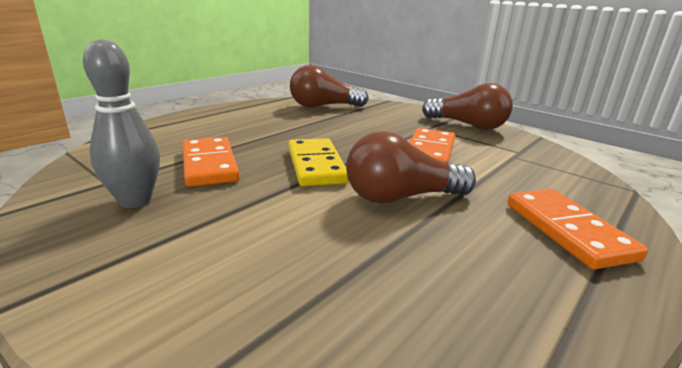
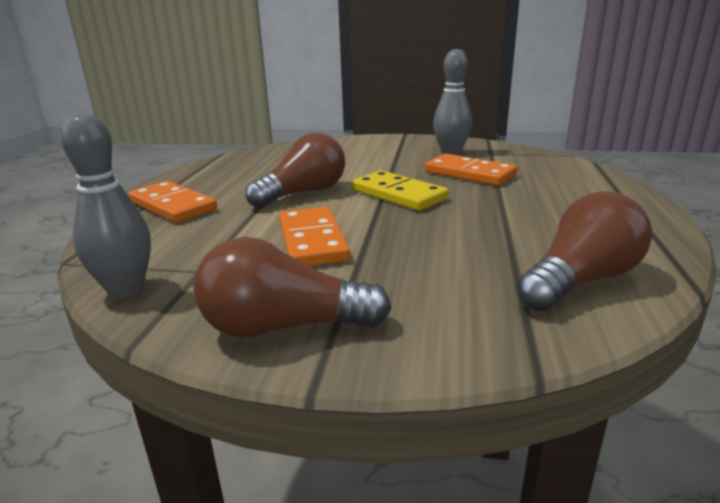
camera: 150 degrees right, 0 degrees up
(562, 158) = (126, 289): none -> grey bowling pin

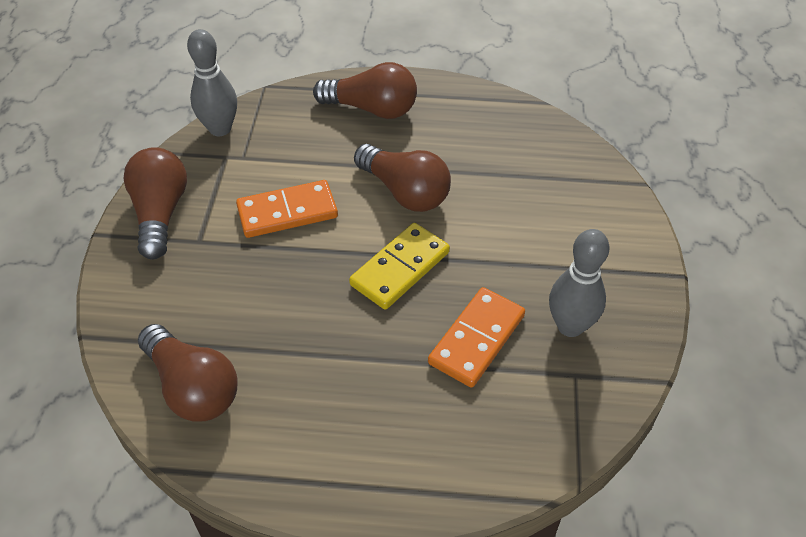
camera: 85 degrees right, 25 degrees up
(172, 206) = (372, 109): orange domino -> brown light bulb

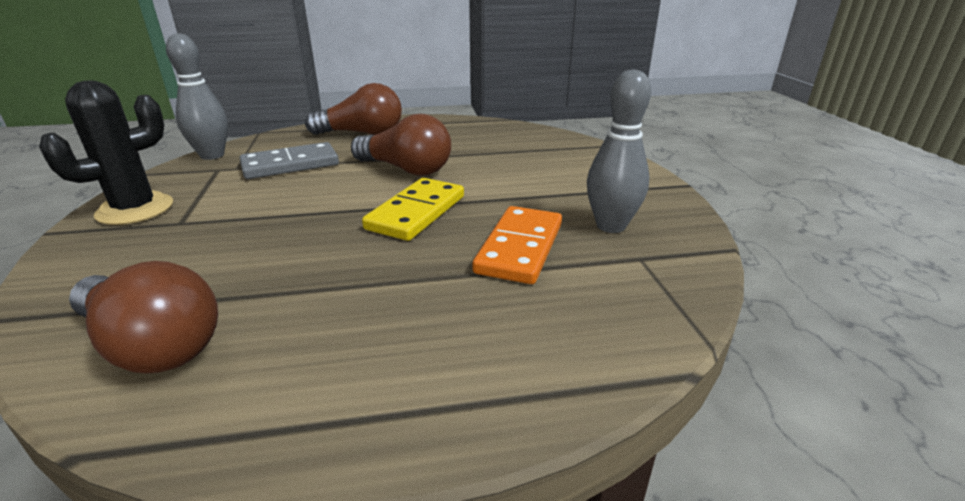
camera: 15 degrees left, 20 degrees down
(160, 213) = (135, 209): brown light bulb -> black cactus
(287, 212) = (286, 193): orange domino -> none
(294, 162) = (290, 165): none -> grey domino

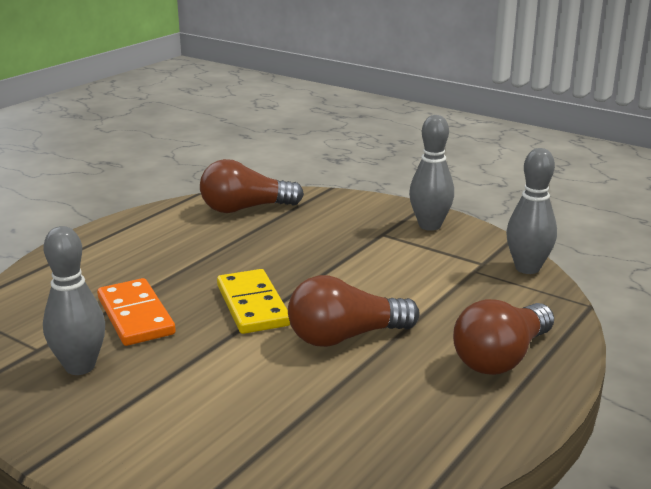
camera: 135 degrees right, 5 degrees down
(135, 209) = (429, 226): black cactus -> grey bowling pin
(290, 165) = (446, 292): grey domino -> none

